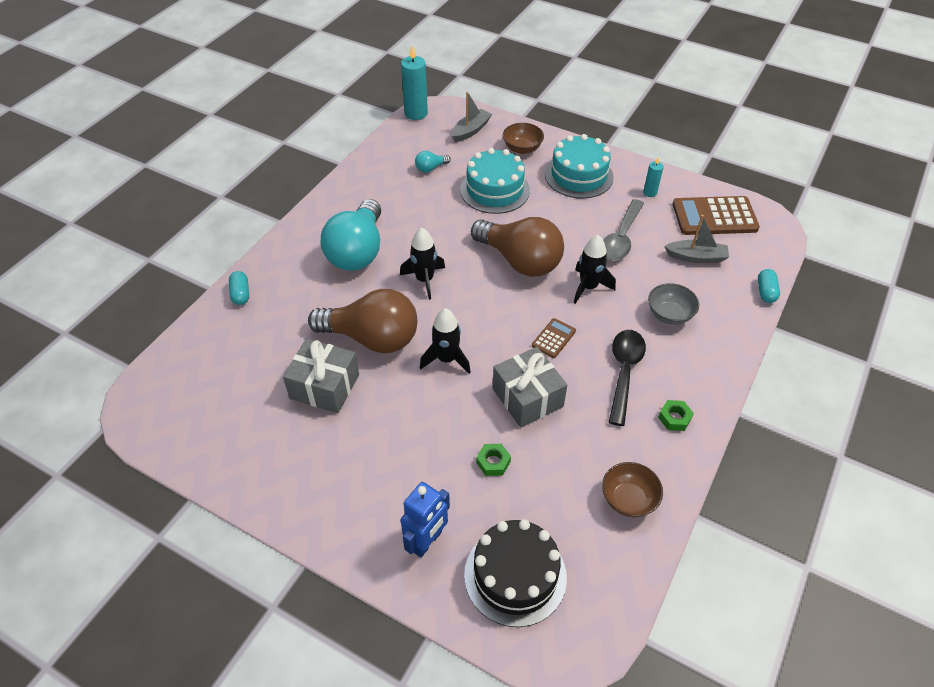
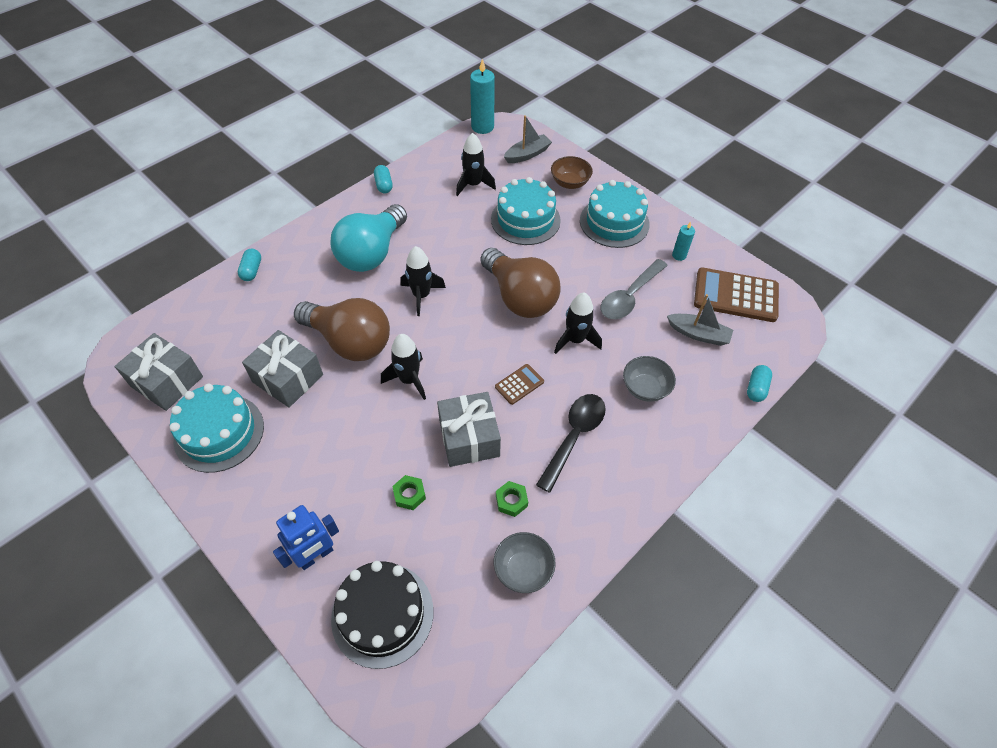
camera: 15 degrees right, 5 degrees up
(198, 419) = (167, 381): none -> grey gift
(276, 454) = (219, 433): none -> turquoise cake
(341, 186) = (384, 185): none -> turquoise capsule
(430, 168) = (473, 185): turquoise light bulb -> black rocket
(628, 499) = (523, 569): brown bowl -> grey bowl
(674, 418) = (604, 498): green nut -> green nut (511, 501)

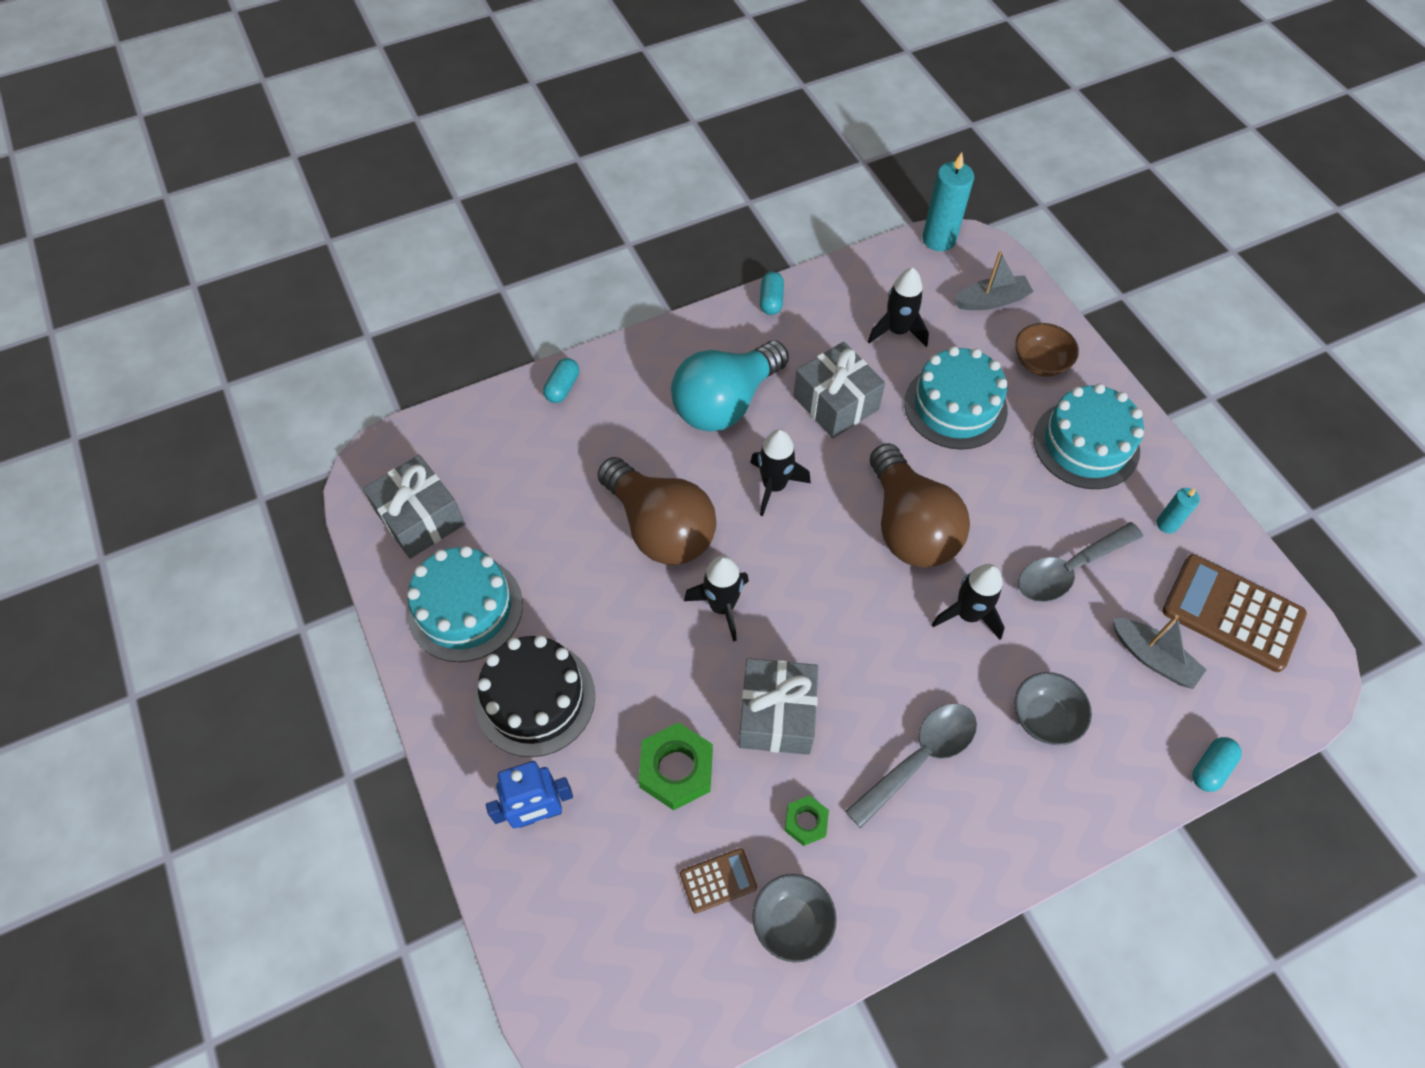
camera: 20 degrees right, 5 degrees up
(288, 378) = (568, 558): grey gift -> grey gift (836, 403)
(382, 614) = (598, 919): black cake -> black cake (535, 698)
(409, 494) = (676, 770): green nut -> green nut, size x1.77
(519, 384) = (868, 657): brown calculator -> brown calculator (718, 880)
(574, 436) = (920, 758): black spoon -> grey spoon

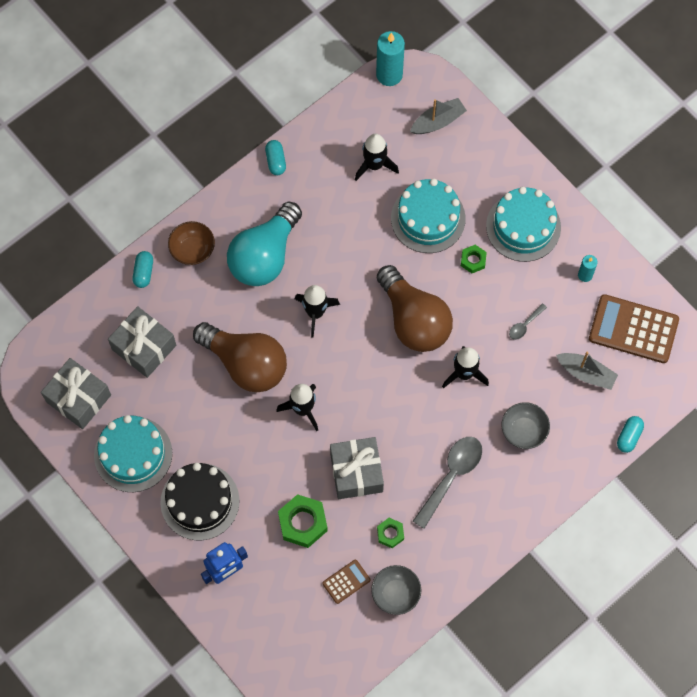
camera: 15 degrees left, 10 degrees up
(836, 403) = (343, 236): grey gift -> grey gift (144, 347)
(1008, 470) = (473, 260): none -> green nut
(1040, 363) = (481, 167): brown bowl -> brown bowl (192, 250)
(1069, 569) = (525, 325): grey spoon -> grey spoon, size x0.49

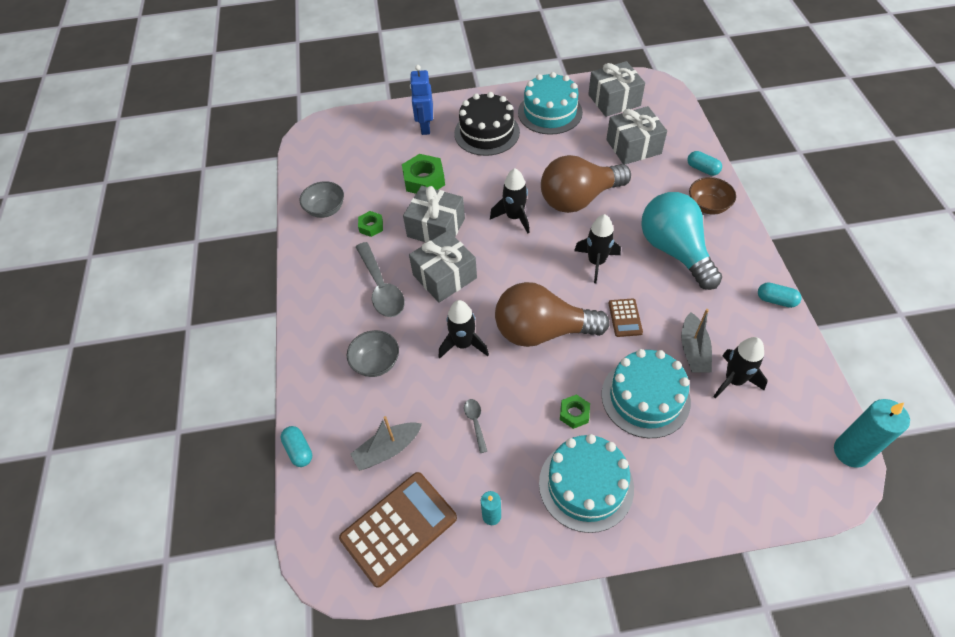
camera: 125 degrees right, 15 degrees down
(346, 581) = (360, 185): brown calculator -> brown calculator (625, 318)
(406, 430) = (444, 276): none -> grey gift
(438, 121) = (765, 470): grey boat -> grey boat (693, 350)

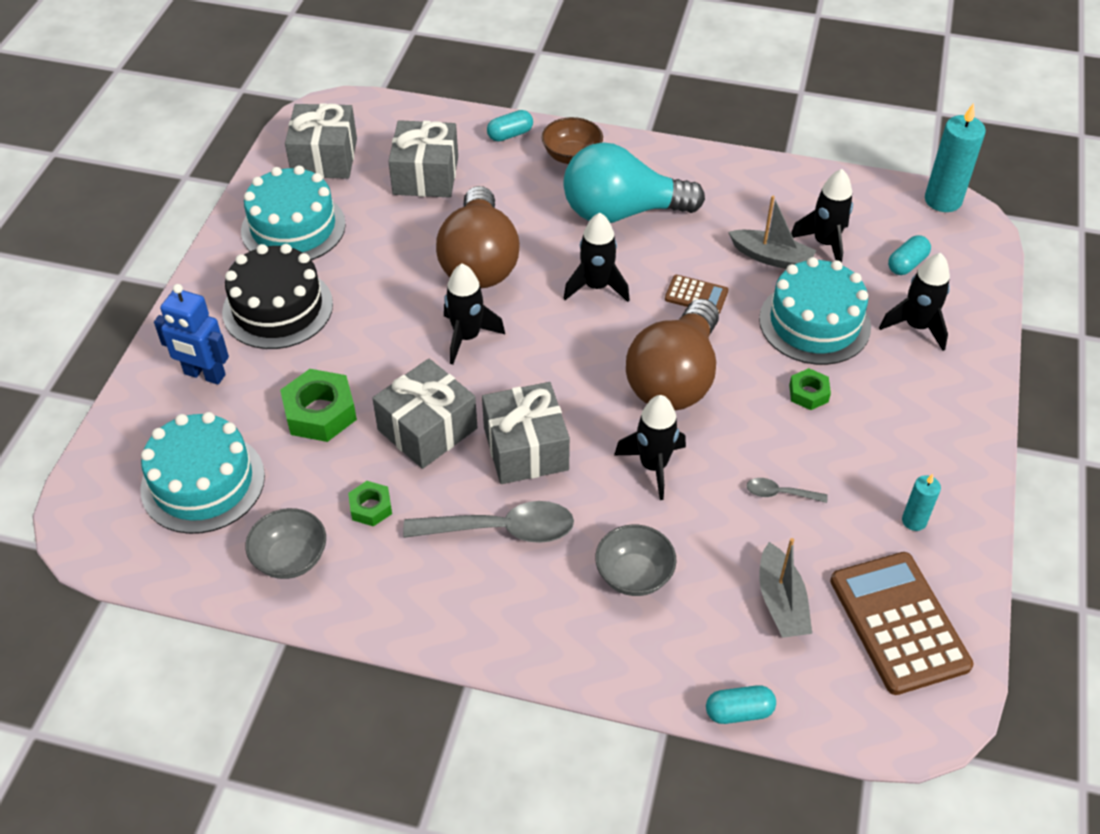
camera: 70 degrees left, 5 degrees down
(586, 485) = (905, 419): turquoise cake -> turquoise cake (203, 482)
(687, 468) = (916, 326): none -> black rocket
(776, 300) = (739, 166): turquoise capsule -> turquoise capsule (907, 264)

